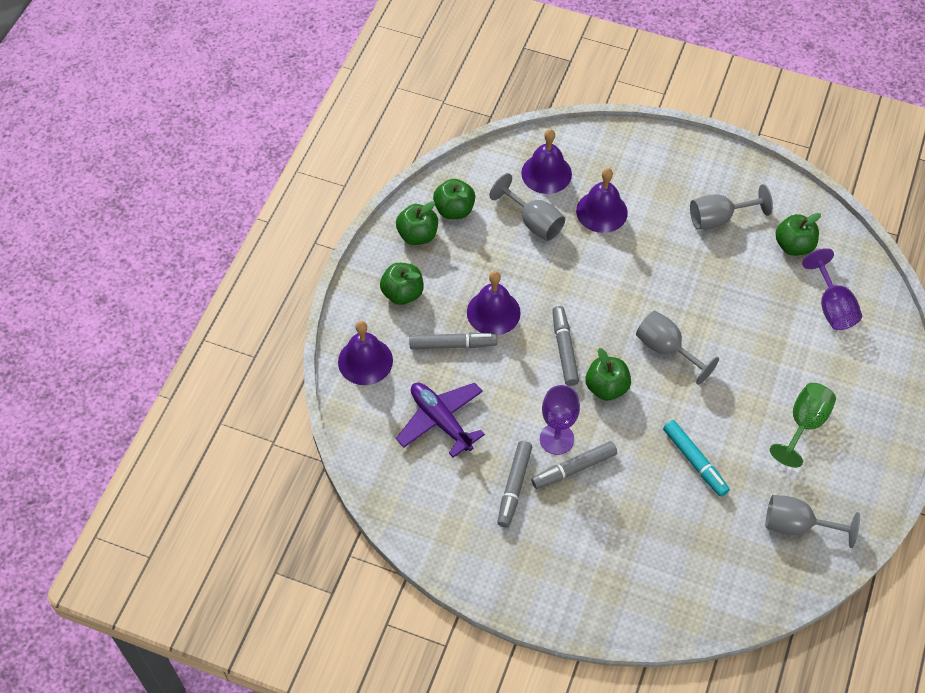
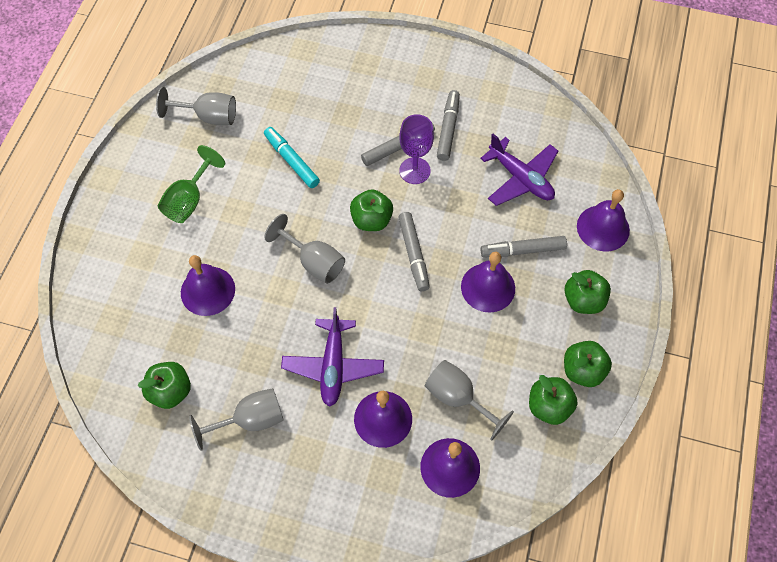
camera: 175 degrees right, 5 degrees up
(646, 255) = (333, 366): none -> purple plane
(771, 330) = (207, 290): none -> purple bell
(832, 307) = (141, 321): purple goblet -> none

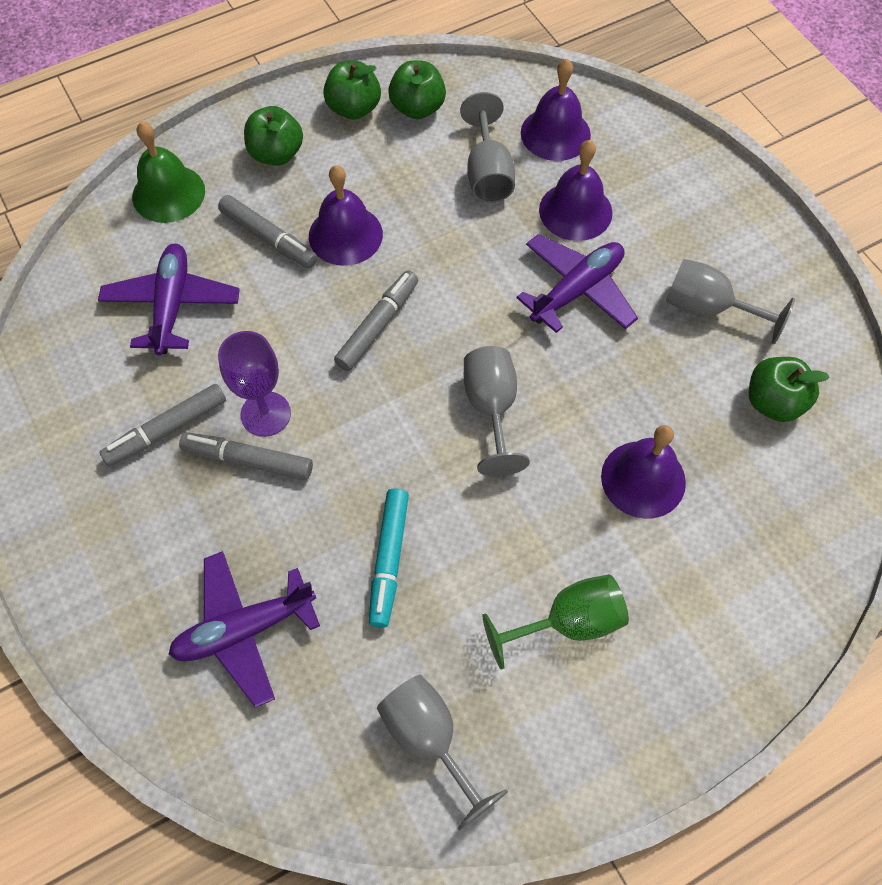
camera: 135 degrees left, 0 degrees up
(322, 92) = (244, 630): none -> purple plane
(371, 220) = (378, 400): green apple -> none
(603, 228) = (168, 193): purple bell -> green bell

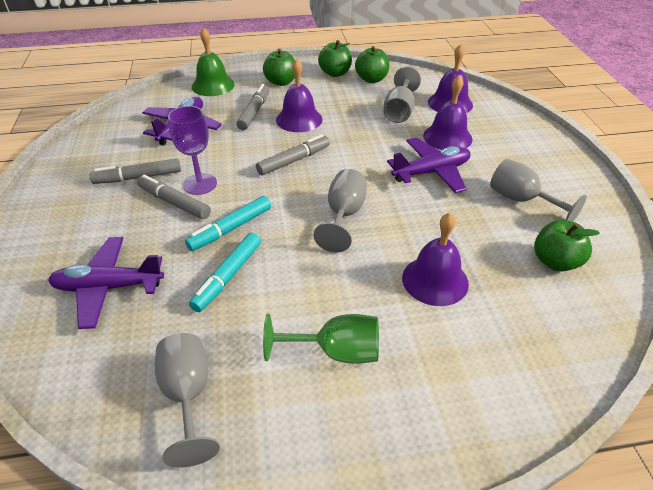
camera: 20 degrees right, 20 degrees down
(268, 238) = (254, 112): grey marker -> grey marker turned 135 degrees counterclockwise
(352, 481) = (230, 229): none -> turquoise marker

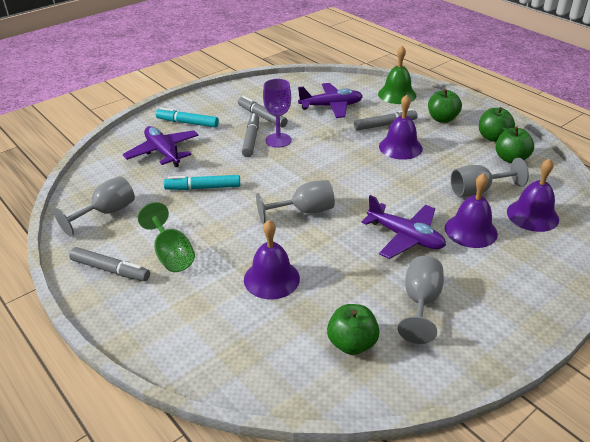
camera: 60 degrees right, 5 degrees down
(230, 229) = (246, 170): turquoise marker -> turquoise marker (187, 123)
(294, 160) = (345, 166): grey marker -> grey marker (110, 270)

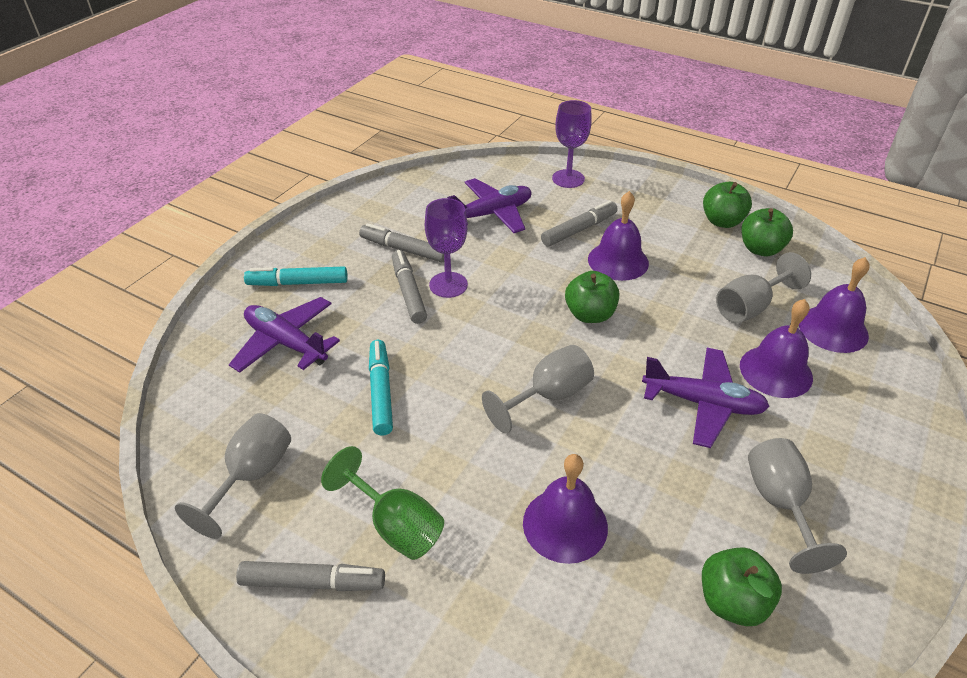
camera: 20 degrees left, 5 degrees up
(203, 188) = (381, 392): turquoise marker -> turquoise marker turned 105 degrees clockwise
(397, 94) = (568, 179): green bell -> purple goblet
(442, 119) = (645, 206): green apple -> green apple (590, 314)

